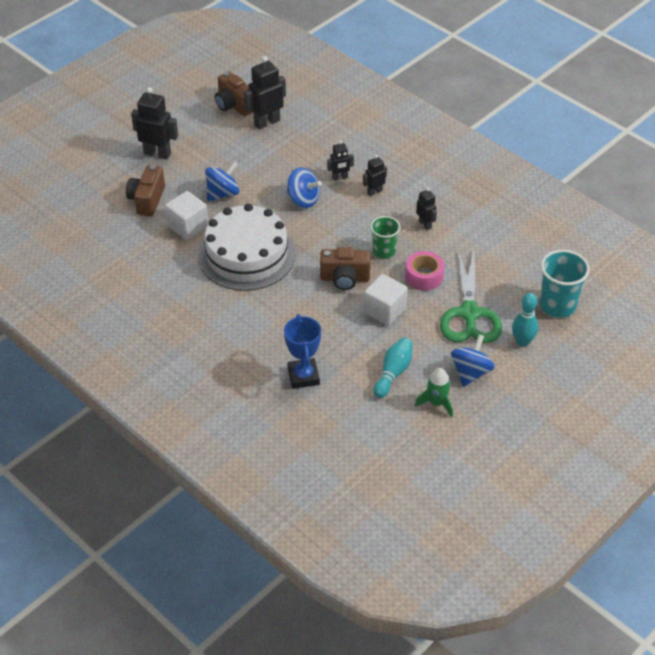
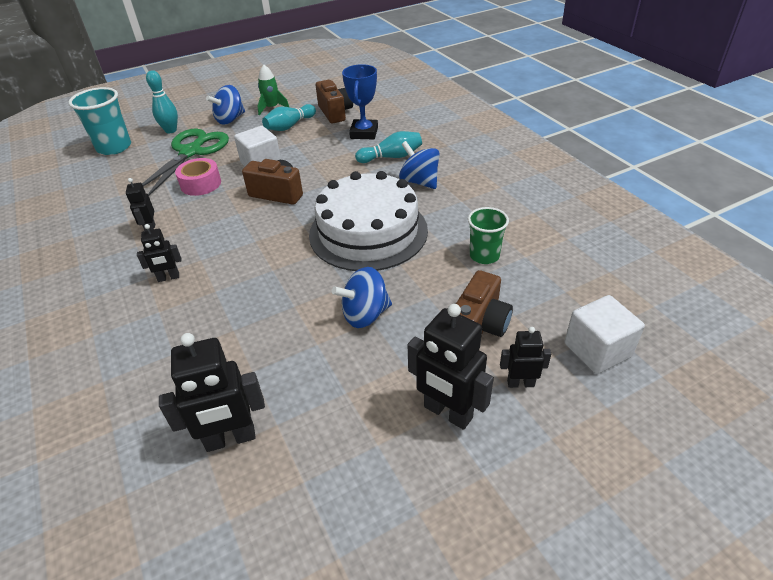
camera: 160 degrees left, 5 degrees down
(188, 226) = (428, 277): white cube -> white cube (597, 350)
(234, 105) = (266, 504): brown camera -> brown camera (335, 113)
(259, 344) = (391, 157): none -> turquoise bowling pin
(303, 199) = (263, 284): blue spinning top -> blue spinning top (419, 182)
(340, 177) = (194, 306): black robot -> black robot (520, 383)
(384, 251) = (218, 211): green cup -> green cup (484, 256)

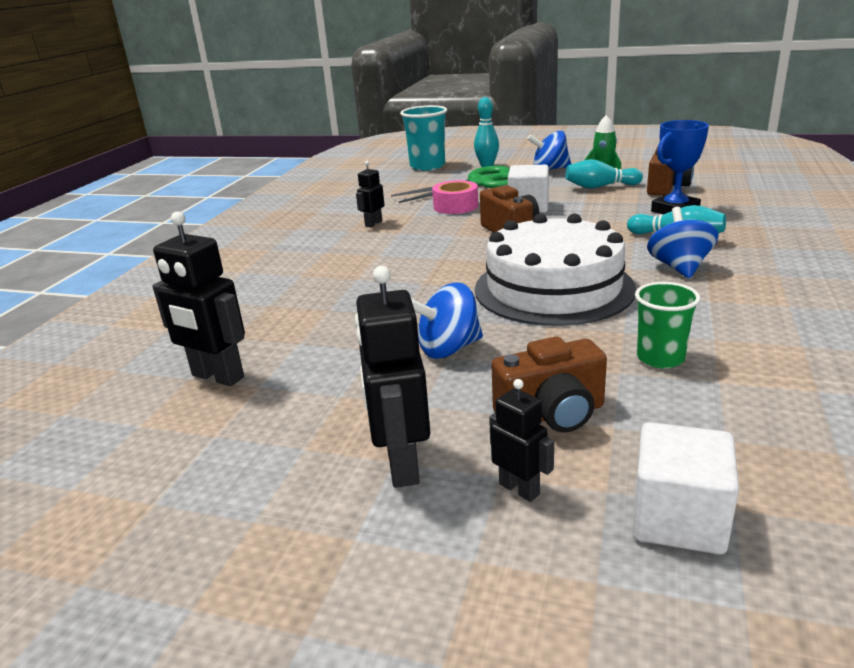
camera: 45 degrees right, 15 degrees down
(168, 278) = (338, 257): black robot -> none
(365, 314) = (449, 349): blue spinning top -> blue spinning top turned 45 degrees counterclockwise

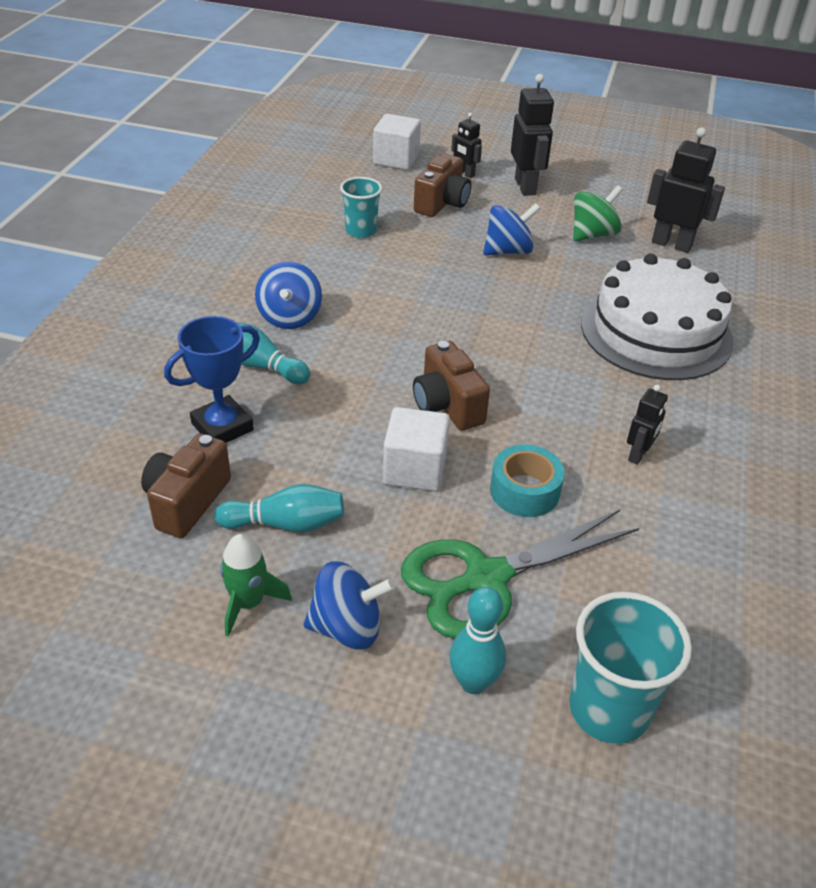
camera: 175 degrees right, 15 degrees up
(322, 381) = (592, 234): none -> green spinning top
(455, 206) = (524, 491): pink tape -> turquoise tape
(552, 414) = (442, 203): brown camera -> brown camera turned 135 degrees clockwise
(553, 288) = (417, 303): white cake -> white cake (656, 332)
(660, 358) = (361, 231): green cup -> turquoise cup

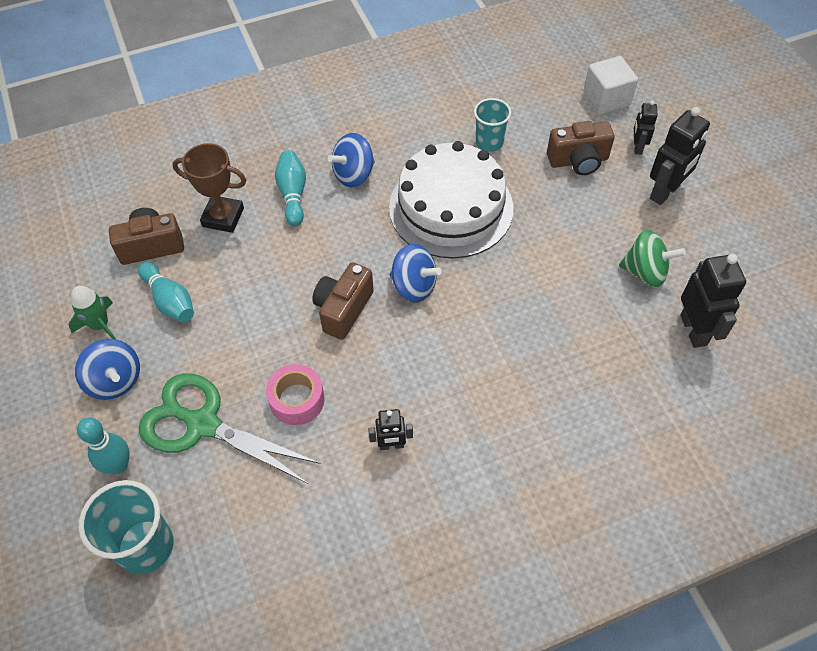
camera: 55 degrees right, 15 degrees up
(222, 427) = (223, 217): blue trophy -> brown trophy
(415, 469) = (267, 331): white cube -> none
(508, 251) = (559, 235): blue spinning top -> blue spinning top (414, 286)
(524, 491) = (297, 400): turquoise tape -> pink tape
(656, 332) = (552, 382): white cake -> white cake (451, 208)

